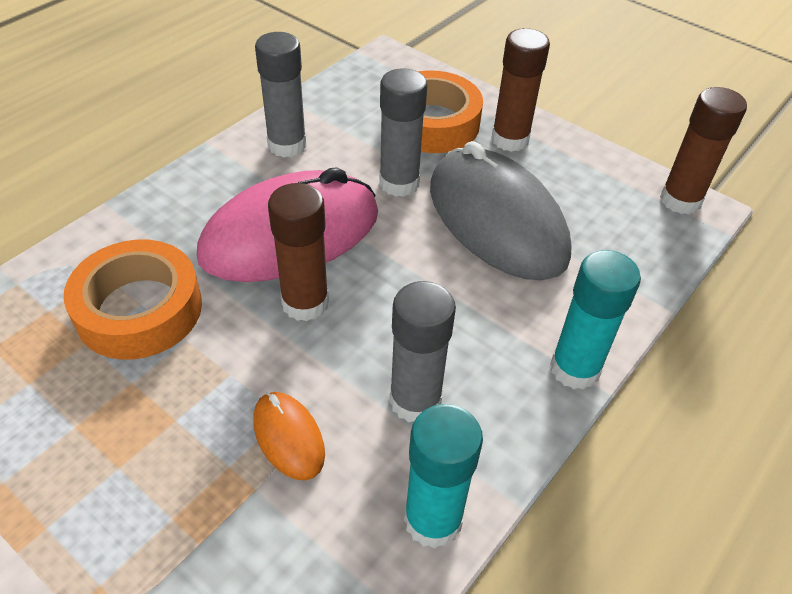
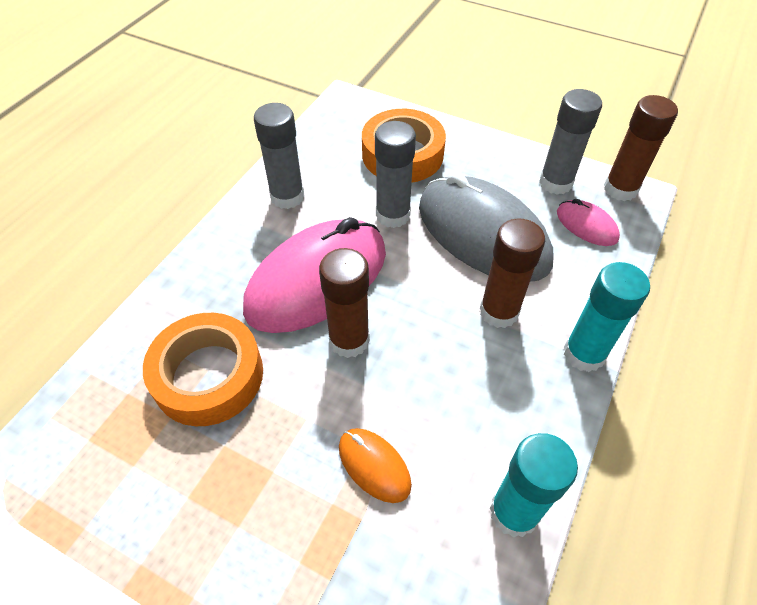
camera: 10 degrees left, 5 degrees up
(415, 400) = (467, 409): grey glue stick -> grey glue stick (555, 183)
(510, 139) = (471, 159): brown glue stick -> brown glue stick (499, 312)
(625, 232) = (586, 226): none -> pink mouse

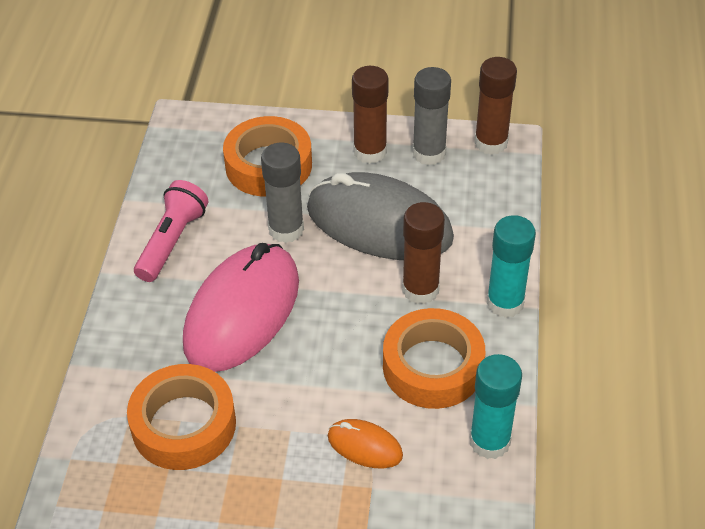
camera: 20 degrees left, 5 degrees down
(287, 197) = (172, 241): grey glue stick -> pink flashlight
(349, 340) = (297, 355): brown glue stick -> brown glue stick (370, 152)
(481, 399) = (432, 366): none -> orange tape
(586, 226) = (471, 188): pink mouse -> none

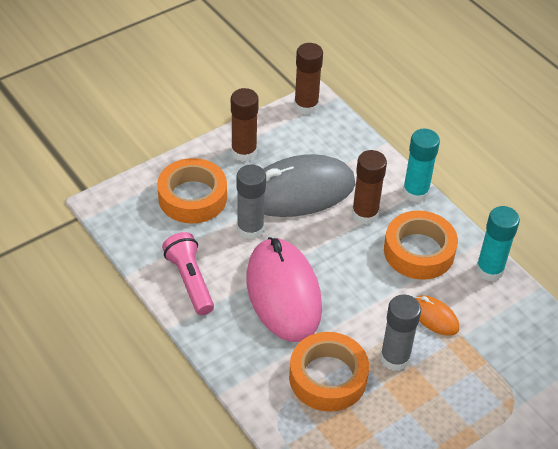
camera: 45 degrees left, 0 degrees up
(365, 446) = (434, 317): orange mouse -> orange mouse turned 60 degrees clockwise
(429, 153) = (279, 133): grey glue stick -> grey glue stick (394, 358)

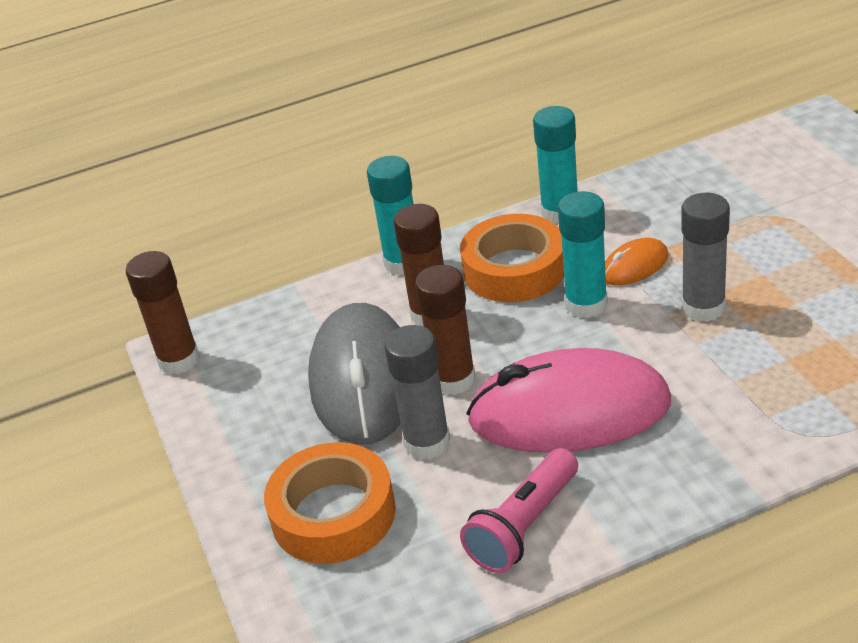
camera: 70 degrees left, 10 degrees down
(189, 281) = (524, 526): pink flashlight -> pink flashlight turned 45 degrees counterclockwise
(244, 152) = (251, 441): brown glue stick -> brown glue stick (453, 380)
(328, 377) = (735, 375): orange tape -> none
(388, 293) = (586, 304): none -> turquoise glue stick

